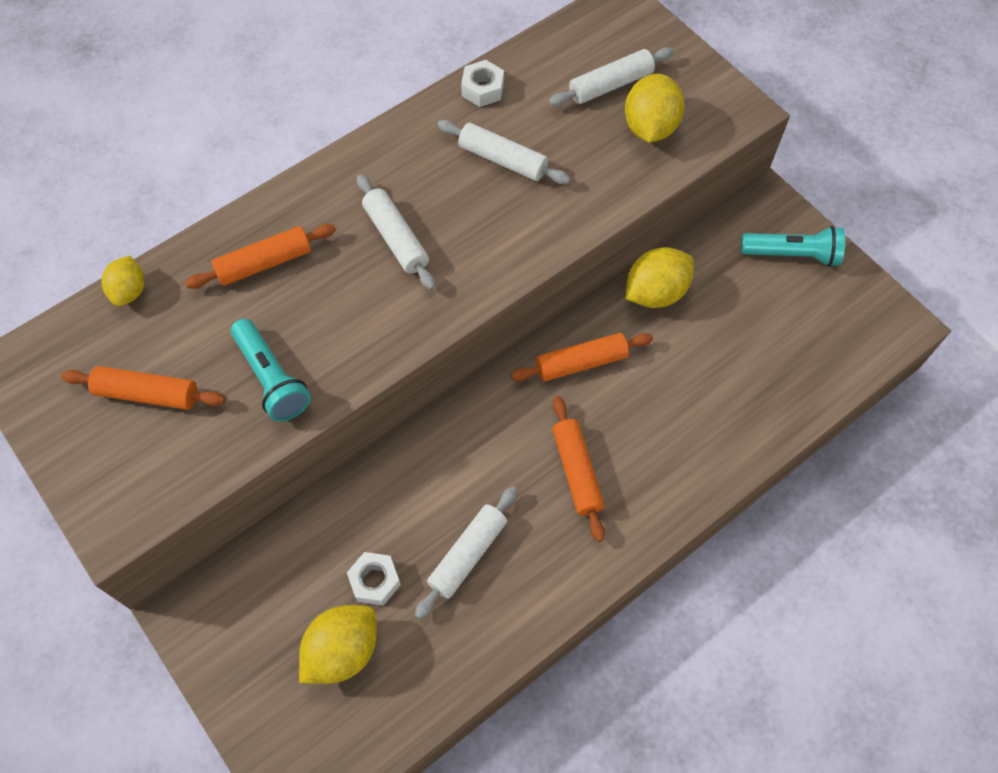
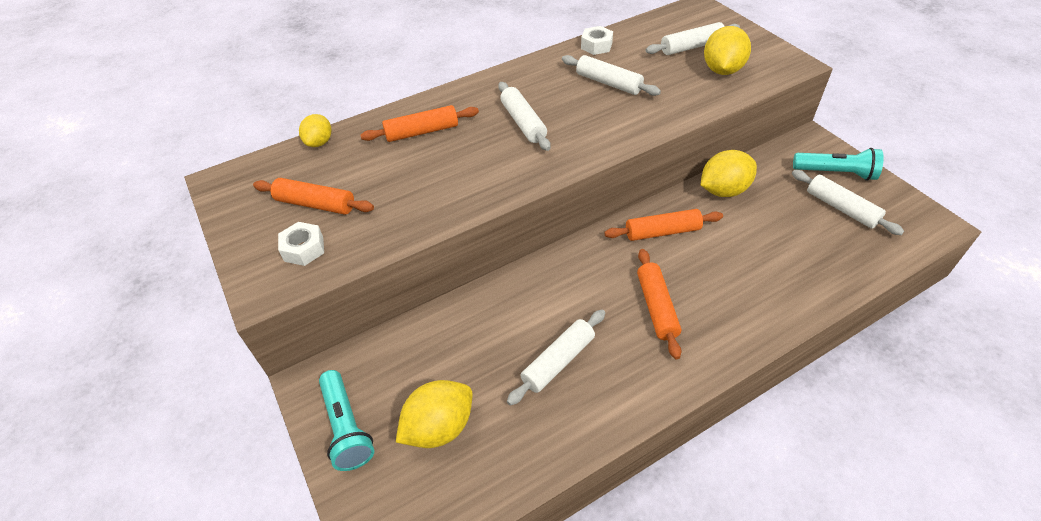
camera: 10 degrees right, 15 degrees down
(272, 378) = (413, 201): turquoise flashlight -> turquoise flashlight (346, 427)
(375, 581) = (475, 374): white nut -> white nut (304, 249)
(794, 309) = (841, 208): none -> white rolling pin

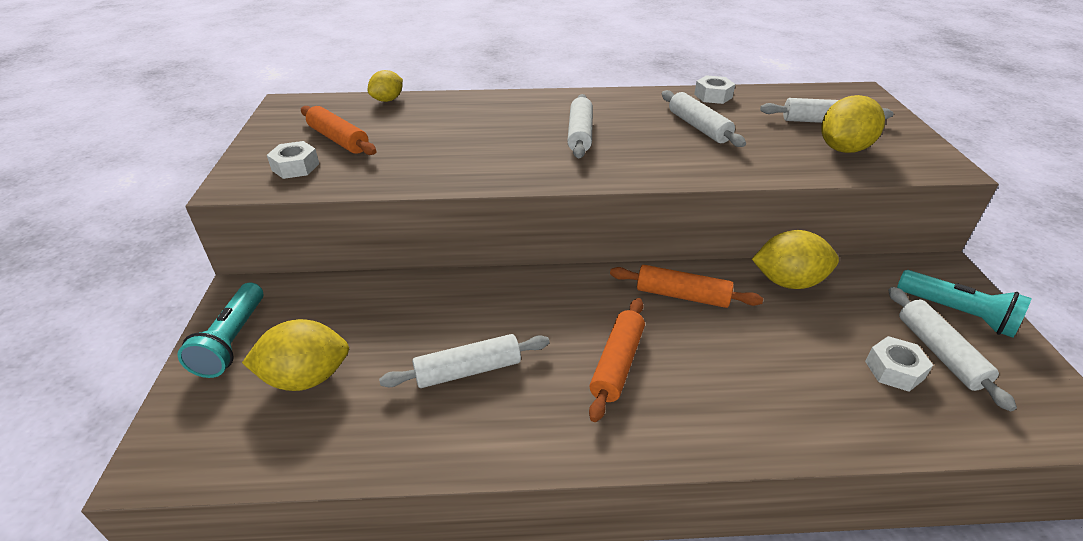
camera: 25 degrees right, 10 degrees down
(422, 132) = (479, 116): orange rolling pin -> none
(823, 233) = (894, 370): none -> white nut

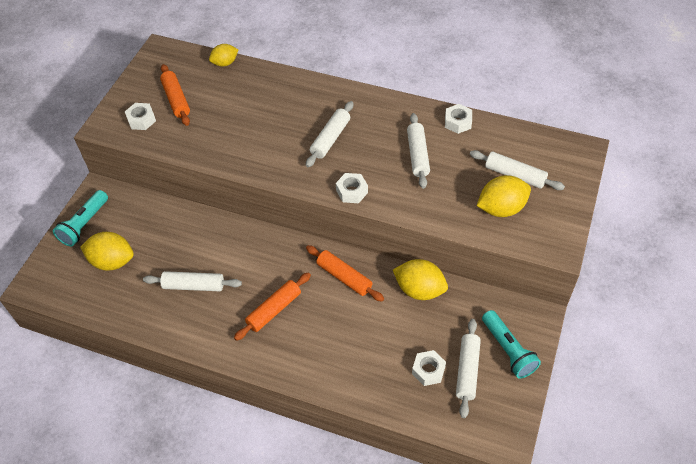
camera: 25 degrees right, 15 degrees up
(654, 173) = (352, 191): none -> white nut

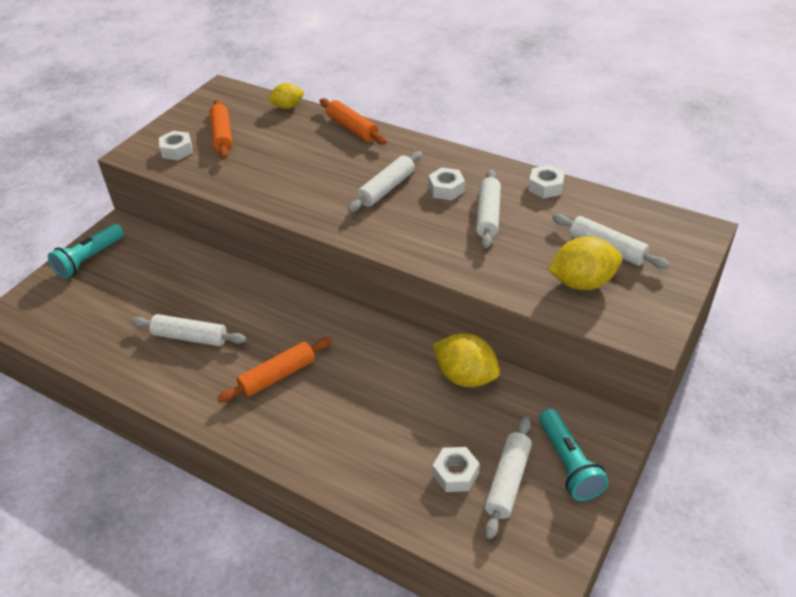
camera: 10 degrees right, 10 degrees down
(112, 261) = (106, 300): yellow lemon -> none
(344, 277) = (374, 350): orange rolling pin -> orange rolling pin (352, 128)
(352, 191) = (397, 244): white nut -> white nut (446, 189)

